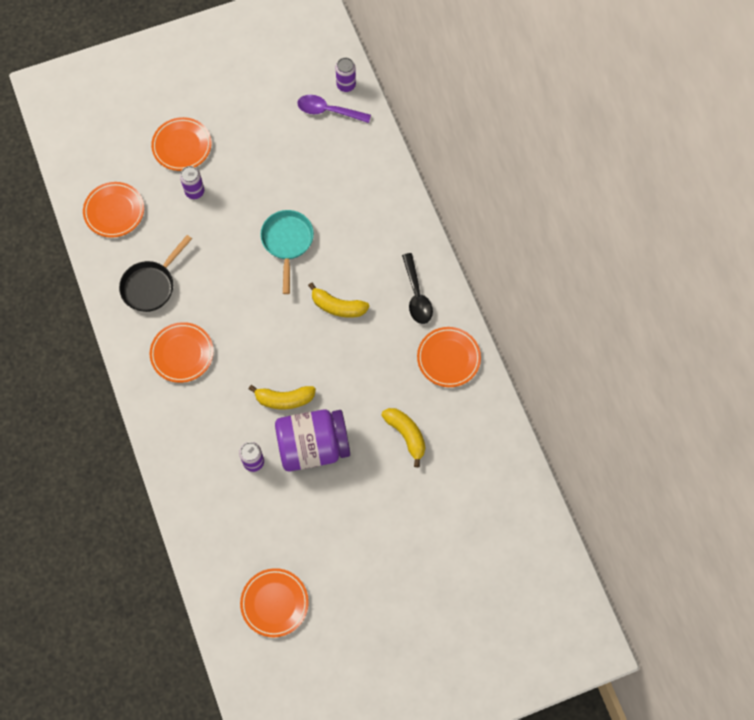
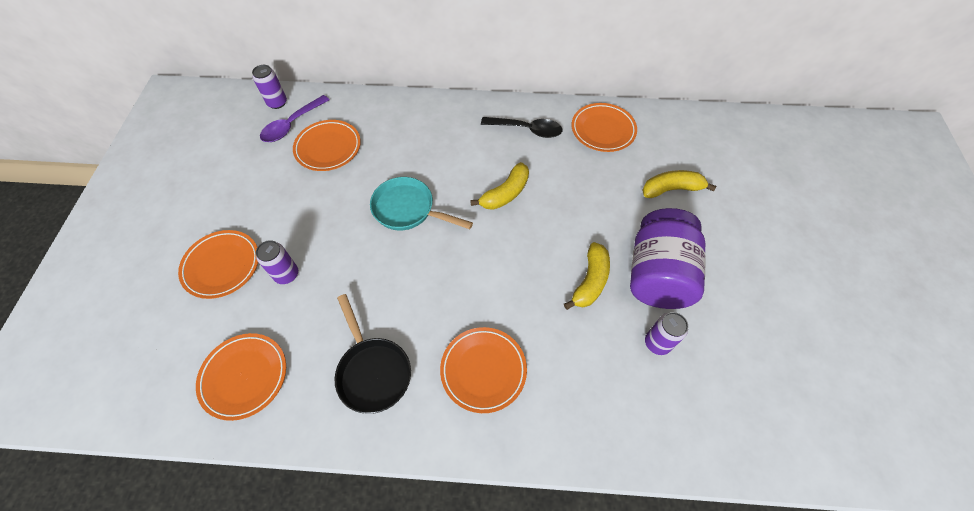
camera: 65 degrees left, 10 degrees down
(274, 603) = (849, 390): orange plate -> orange plate (328, 148)

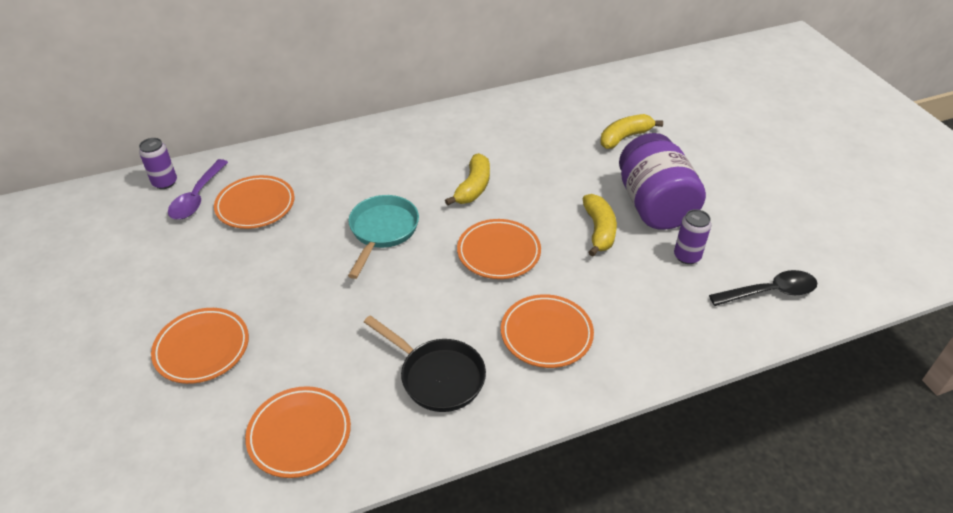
camera: 25 degrees left, 15 degrees down
(286, 274) = (285, 330): purple can -> none
(408, 210) = (382, 231): turquoise pan -> turquoise pan turned 105 degrees clockwise
(527, 130) = (460, 130): black spoon -> black spoon (770, 292)
(603, 130) = (533, 110): orange plate -> orange plate (498, 252)

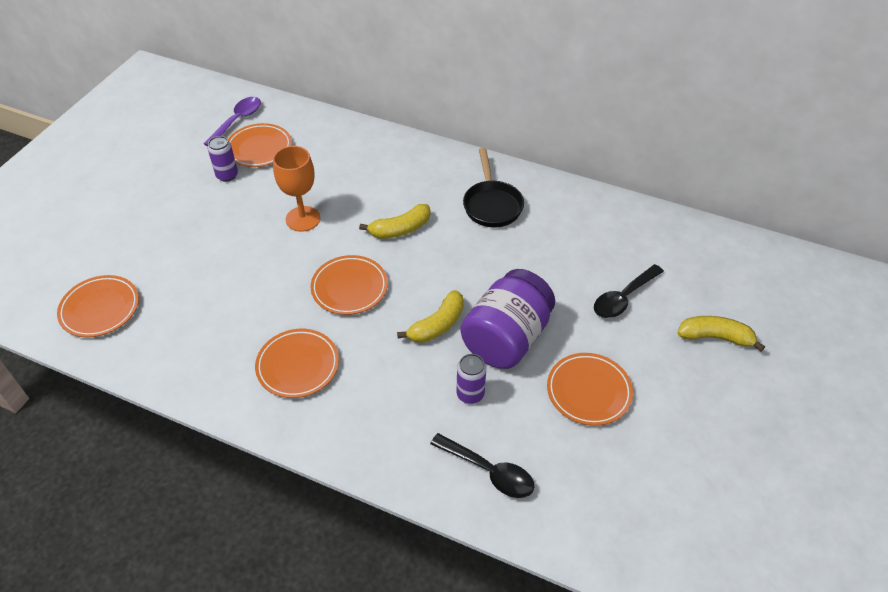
camera: 45 degrees right, 5 degrees up
(165, 182) = (234, 99): purple can -> purple can (227, 175)
(197, 197) = (237, 121): purple spoon -> purple spoon turned 150 degrees clockwise
(202, 348) = (123, 220): orange plate -> orange plate (588, 391)
(382, 231) = (303, 219): turquoise pan -> orange goblet
(437, 376) = (204, 337): black pan -> black pan (492, 204)
(624, 137) = (568, 269): yellow banana -> yellow banana (715, 337)
(681, 132) = (623, 298): none -> black spoon

